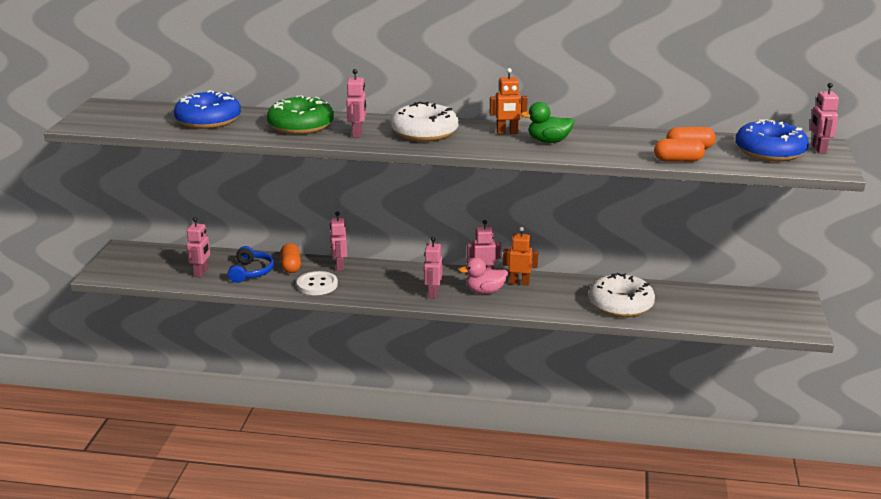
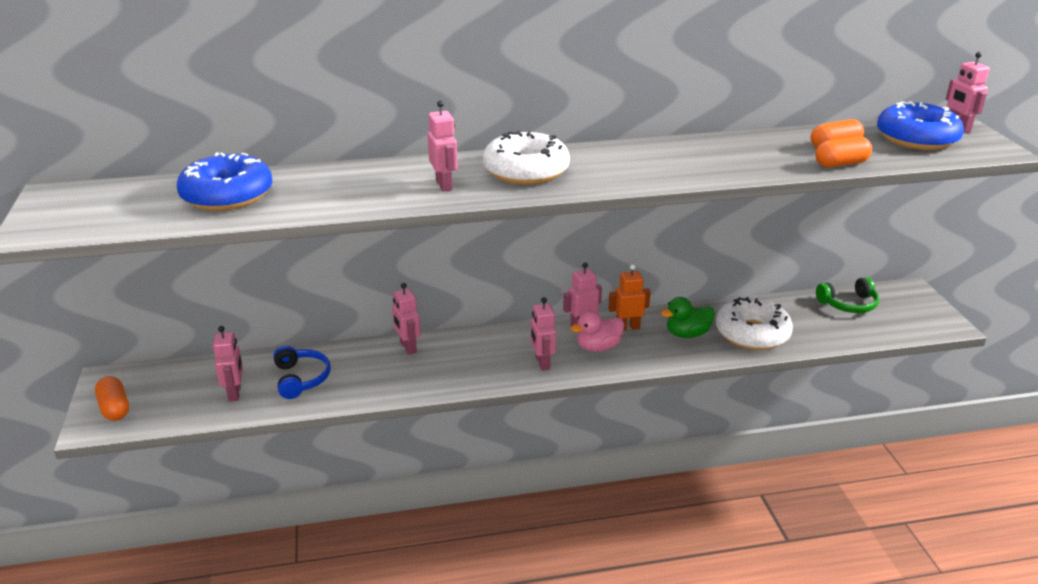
camera: 20 degrees left, 5 degrees up
(291, 266) = (348, 360): orange capsule -> orange capsule (115, 408)
(301, 125) = (361, 184): green donut -> none
(317, 285) = (396, 380): white button -> none
(507, 133) = (622, 156): orange robot -> none
(548, 141) = (679, 161): green duck -> green duck (687, 334)
(727, 299) = (848, 304): none -> green headphones

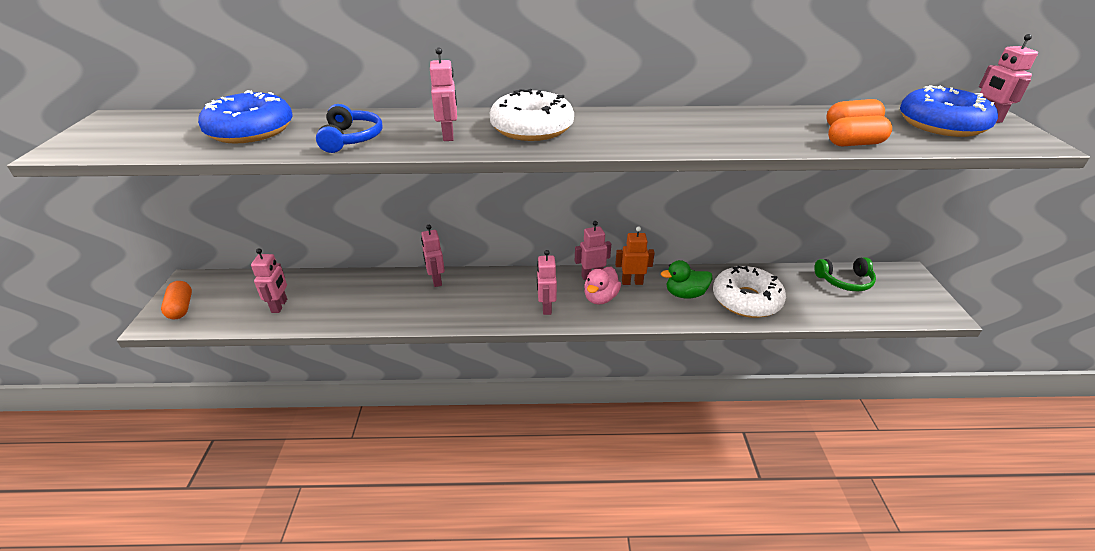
camera: 10 degrees right, 5 degrees up
(301, 379) = (338, 299): blue headphones -> blue headphones (351, 138)
(598, 347) = (600, 298): pink duck -> pink duck turned 45 degrees counterclockwise

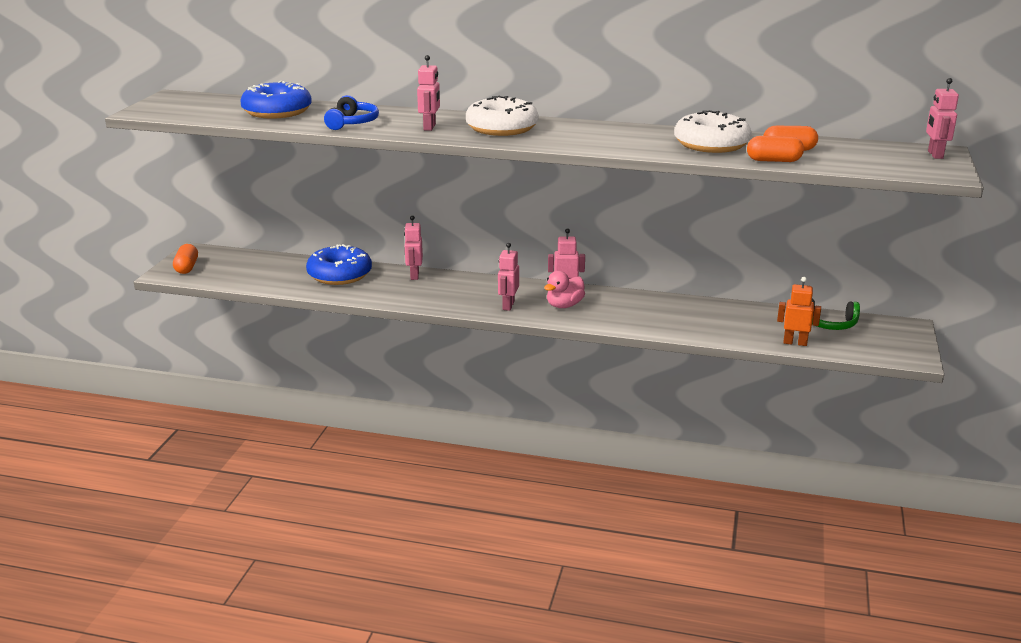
camera: 15 degrees right, 10 degrees down
(279, 306) = (269, 276): pink robot -> none
(632, 282) = (603, 298): orange robot -> orange robot (795, 343)
(685, 294) = (650, 313): green duck -> none
(746, 300) = (710, 324): white donut -> white donut (711, 144)
(941, 124) = (879, 155): blue donut -> blue donut (340, 275)

